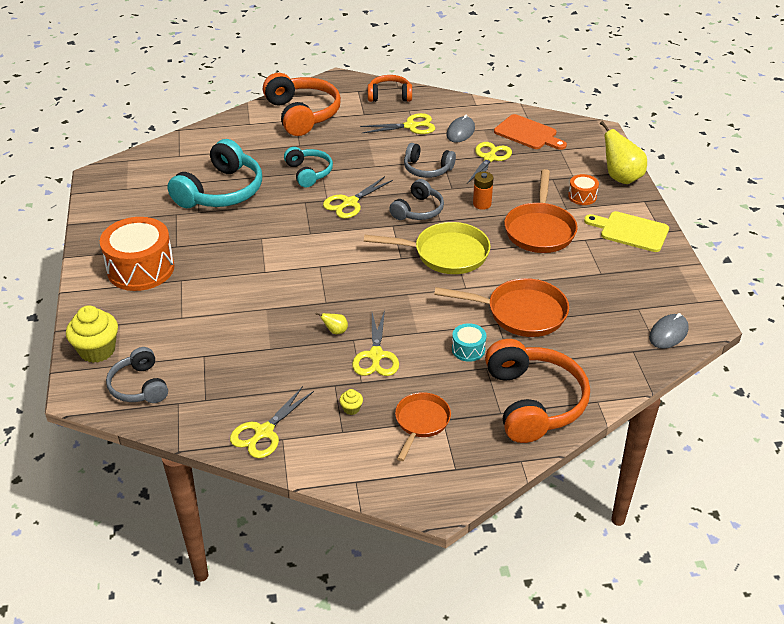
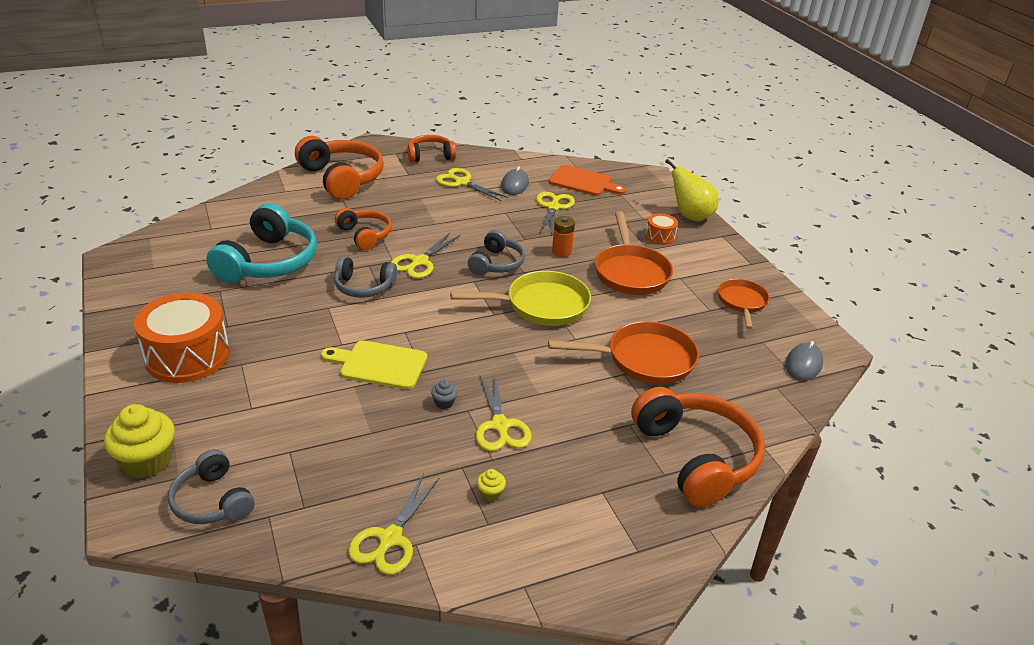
camera: 15 degrees left, 5 degrees down
(309, 173) = (365, 235): turquoise headphones -> orange headphones
(335, 331) = (444, 403): yellow pear -> grey cupcake
(411, 126) = (462, 182): yellow scissors -> yellow scissors turned 120 degrees counterclockwise
(421, 422) = (578, 498): orange pan -> orange pan (742, 302)
(427, 169) = (492, 222): grey headphones -> grey headphones (364, 287)
(468, 349) = (602, 406): turquoise drum -> none
(630, 231) = (721, 265): yellow cutting board -> yellow cutting board (379, 364)

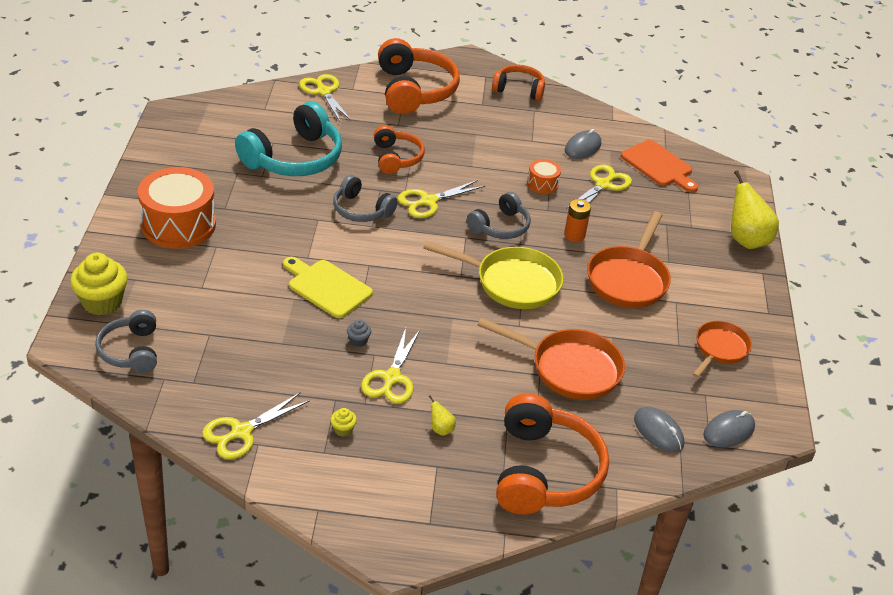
camera: 25 degrees right, 5 degrees up
(462, 182) = (529, 129): yellow scissors -> yellow scissors (323, 92)
(579, 455) = (441, 429): none -> yellow pear
(660, 236) = (692, 252): orange drum -> orange drum (542, 184)
(754, 385) = (658, 431): none -> grey mouse

